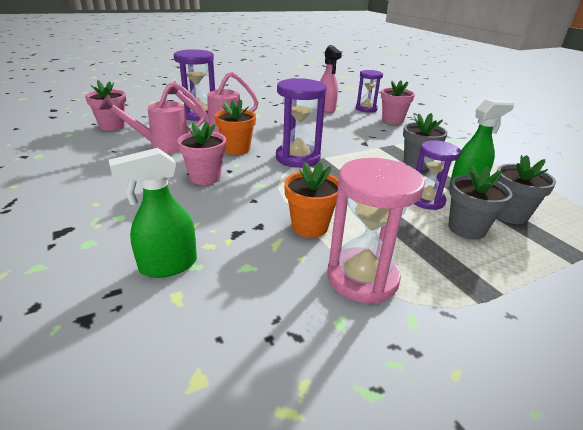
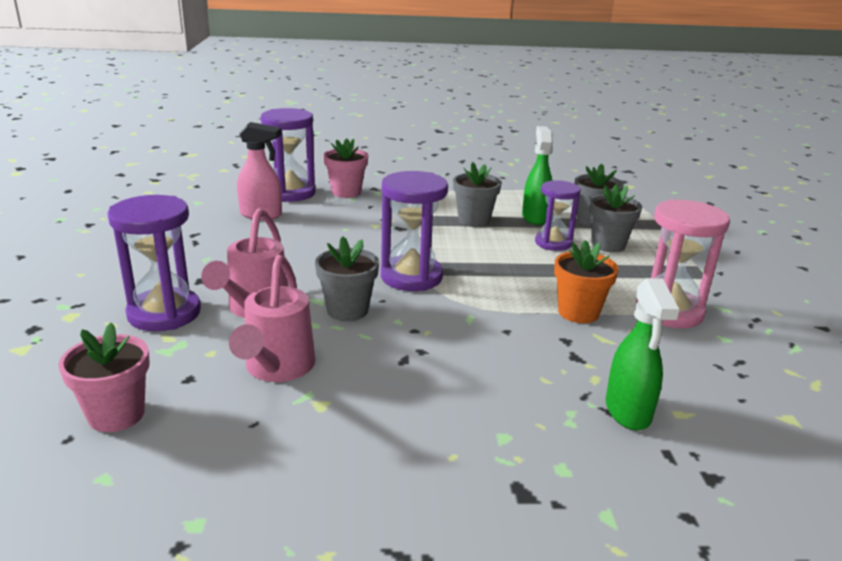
camera: 65 degrees left, 5 degrees down
(205, 177) = (424, 352): pink flower pot -> none
(236, 149) = (347, 310): orange flower pot -> grey flower pot
(366, 109) = (291, 193): purple hourglass -> purple hourglass, size x1.50

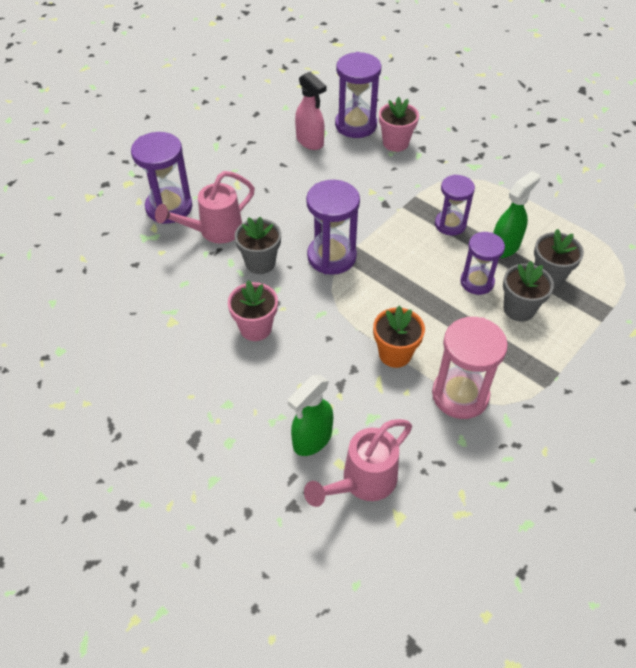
camera: 45 degrees right, 25 degrees up
(116, 415) = (87, 268): pink flower pot -> pink flower pot (255, 328)
(277, 370) = (177, 284): pink watering can -> pink watering can (362, 482)
(474, 220) = (450, 224): grey flower pot -> purple hourglass

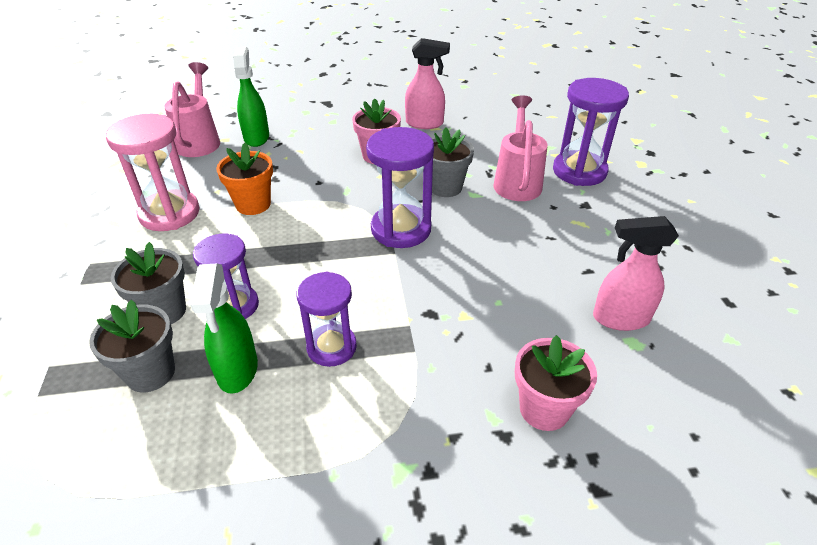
camera: 130 degrees right, 10 degrees down
(171, 332) = (425, 123): none -> pink spray bottle
(356, 125) = (628, 391): purple hourglass -> none

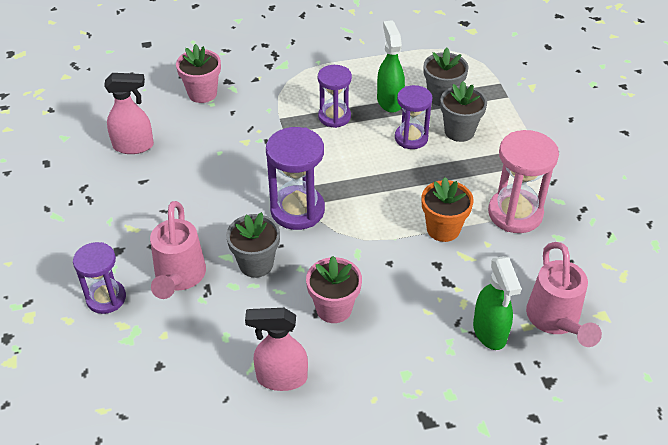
camera: 175 degrees right, 5 degrees up
(579, 171) = (106, 298): purple hourglass -> purple hourglass, size x0.67

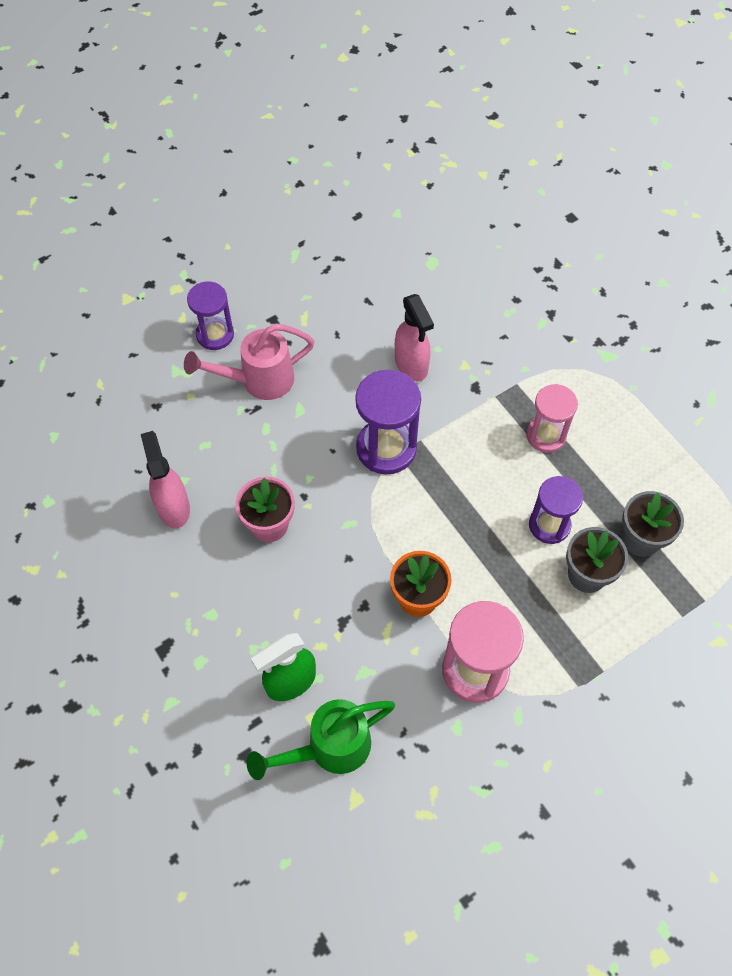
camera: 70 degrees right, 15 degrees up
(134, 146) = (412, 273): pink spray bottle -> pink spray bottle (411, 365)
(202, 93) = (519, 298): pink flower pot -> none
(256, 264) = (300, 437): grey flower pot -> none
(334, 117) = (546, 435): purple hourglass -> pink hourglass
(389, 101) = (602, 484): green spray bottle -> none
(556, 321) = (328, 748): pink watering can -> green watering can

